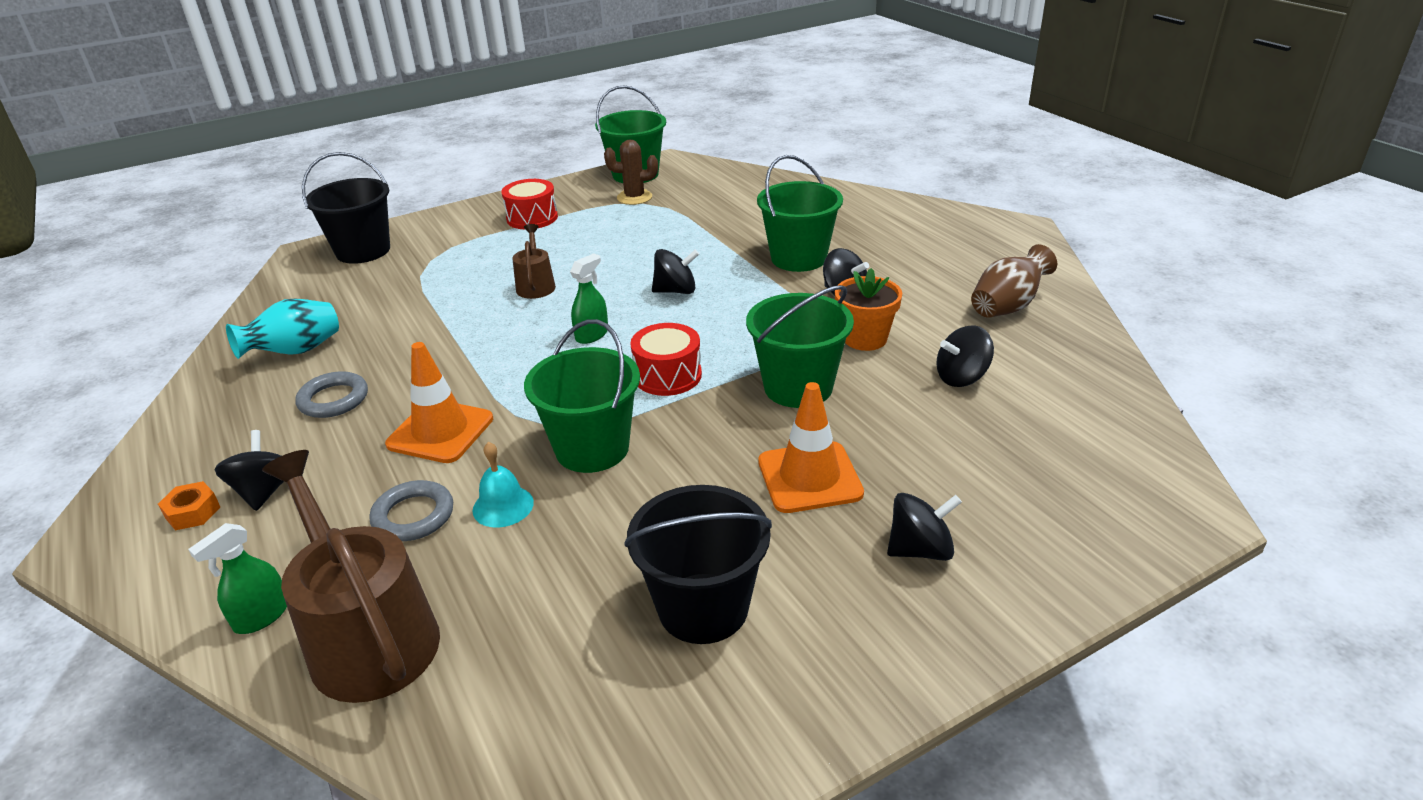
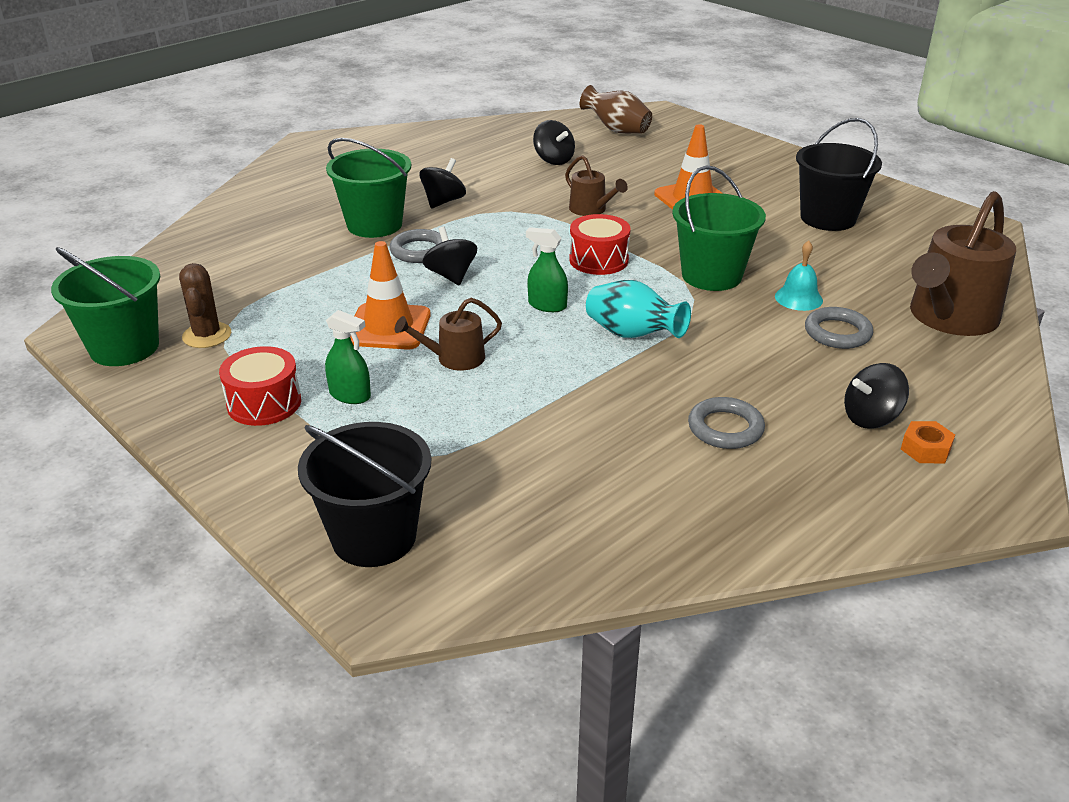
camera: 105 degrees left, 0 degrees up
(261, 616) = (977, 366): green spray bottle -> green spray bottle (350, 395)
(295, 351) = (655, 494): turquoise vase -> turquoise vase (632, 335)
(440, 431) = (734, 349): orange traffic cone -> orange traffic cone (388, 327)
(733, 278) = (419, 251): none -> grey ring
(798, 387) = (591, 209): green bucket -> brown watering can
(865, 339) = (512, 191): orange flower pot -> none
(920, 550) = (734, 168): black spinning top -> none
(1007, 306) = (449, 147): brown vase -> brown vase (617, 130)

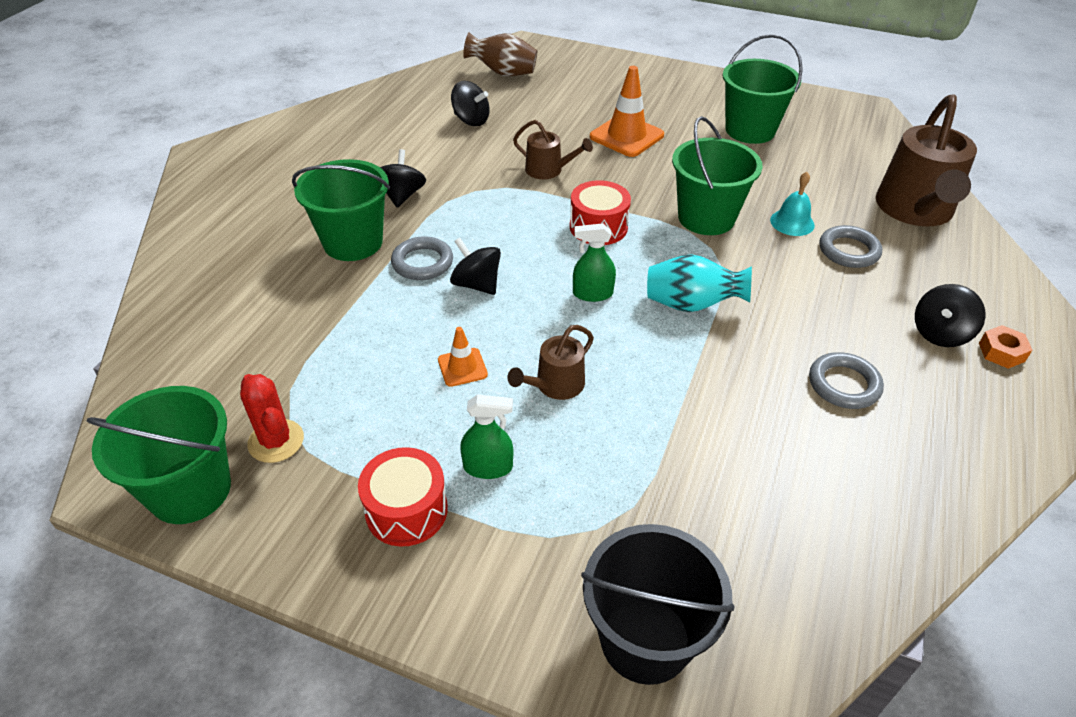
camera: 25 degrees left, 10 degrees up
(207, 335) = (276, 441): brown cactus -> red cactus
(388, 327) = (462, 367): orange traffic cone -> orange traffic cone, size x0.54
(828, 218) = (750, 130): black bucket -> green bucket

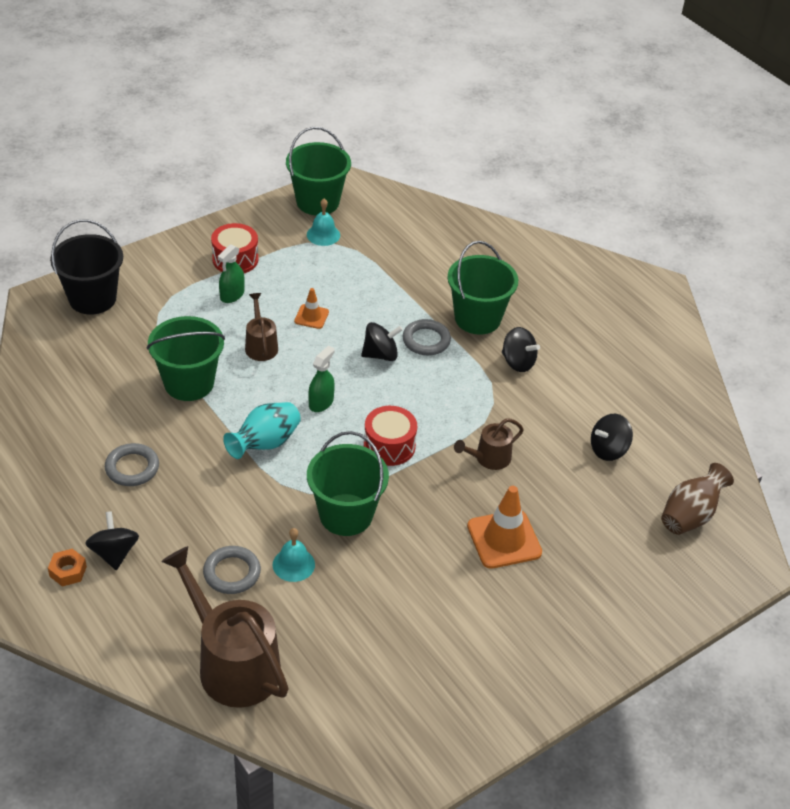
camera: 120 degrees right, 0 degrees up
(276, 441) = (323, 235): red cactus -> turquoise bell
(750, 130) = (445, 640): green bucket -> green bucket (189, 383)

